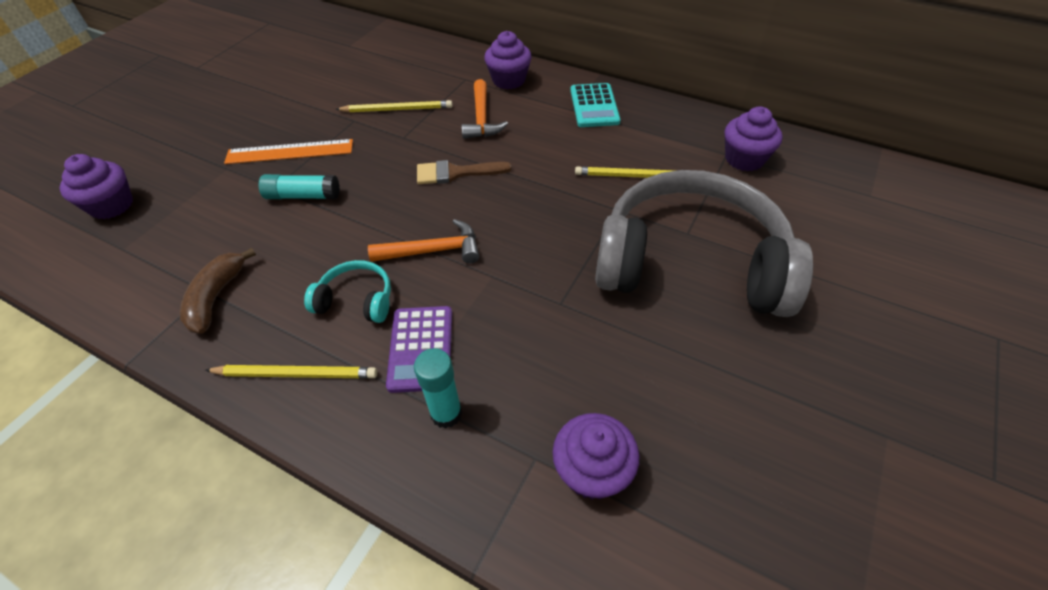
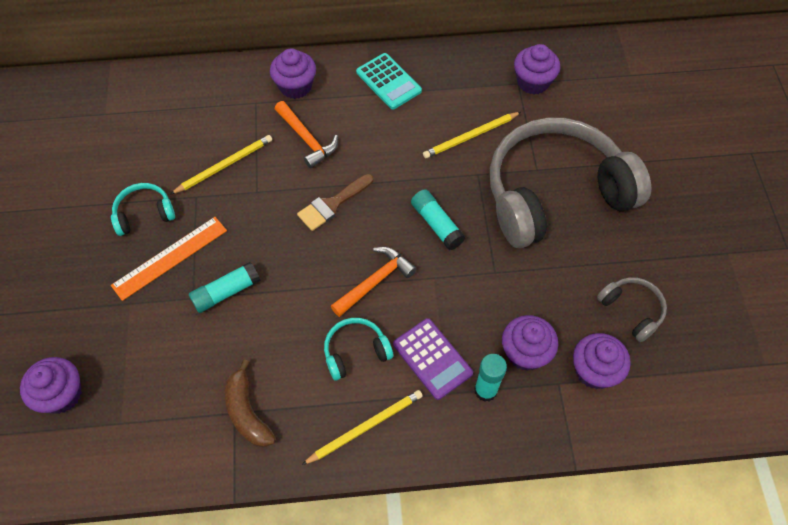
camera: 35 degrees left, 10 degrees up
(305, 115) = (144, 214): none -> turquoise headphones
(524, 400) = (525, 352): none -> purple cupcake
(537, 232) = (436, 224): none -> turquoise glue stick
(696, 430) = (632, 310): none -> grey headphones

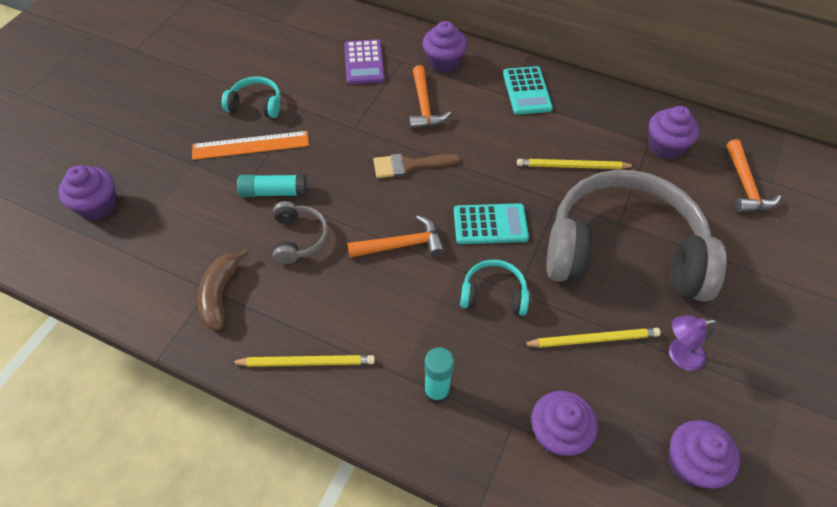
camera: 30 degrees right, 5 degrees down
(224, 165) = (343, 97): yellow pencil -> yellow pencil (593, 339)
(355, 351) = (343, 294): turquoise headphones -> turquoise headphones (493, 294)
(432, 359) = (406, 336): purple calculator -> purple calculator (364, 62)
(436, 224) = (490, 224): turquoise glue stick -> turquoise calculator
(525, 352) = (498, 378): purple cupcake -> purple cupcake (691, 463)
(612, 88) = (745, 186): none -> orange hammer
(632, 310) = (635, 397): grey headphones -> grey headphones (299, 238)
(643, 259) = (678, 355): none -> purple lamp

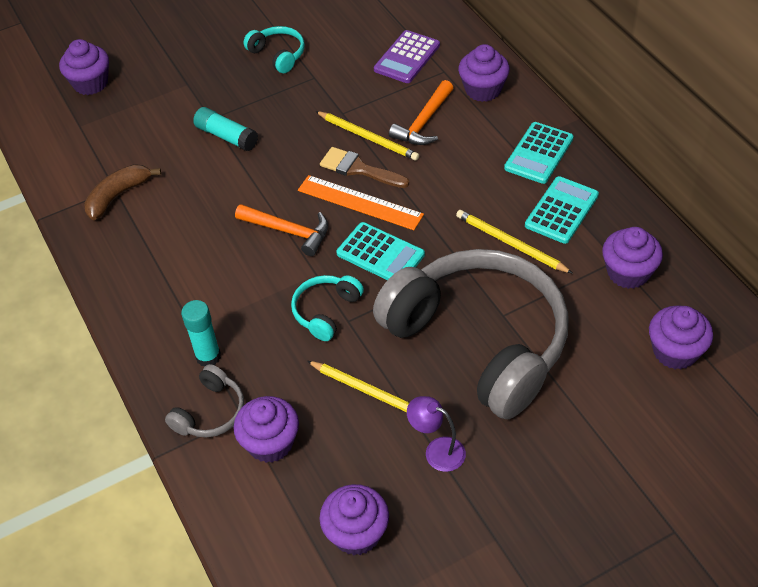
camera: 40 degrees right, 5 degrees down
(251, 145) = (243, 88): orange ruler -> orange ruler (360, 202)
(299, 238) = (213, 183): grey headphones -> grey headphones (210, 412)
(306, 362) = (134, 279): yellow pencil -> yellow pencil (368, 137)
(493, 294) = (326, 311): turquoise headphones -> turquoise headphones turned 105 degrees counterclockwise
(581, 124) = (561, 210): none -> turquoise calculator
(745, 186) = (675, 351): orange hammer -> purple cupcake

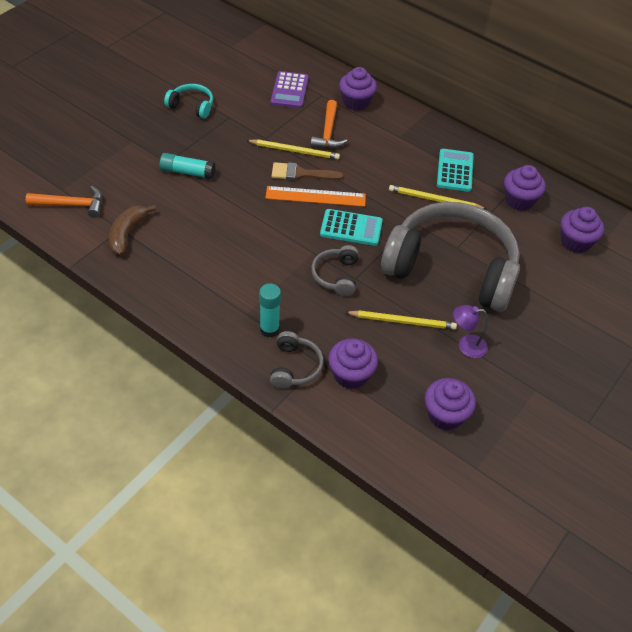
camera: 30 degrees left, 0 degrees up
(90, 83) = (51, 156): purple cupcake -> none
(289, 231) = (276, 228): orange hammer -> orange hammer (72, 205)
(326, 311) = (336, 276): turquoise headphones -> grey headphones
(539, 153) = (418, 137): turquoise calculator -> none

